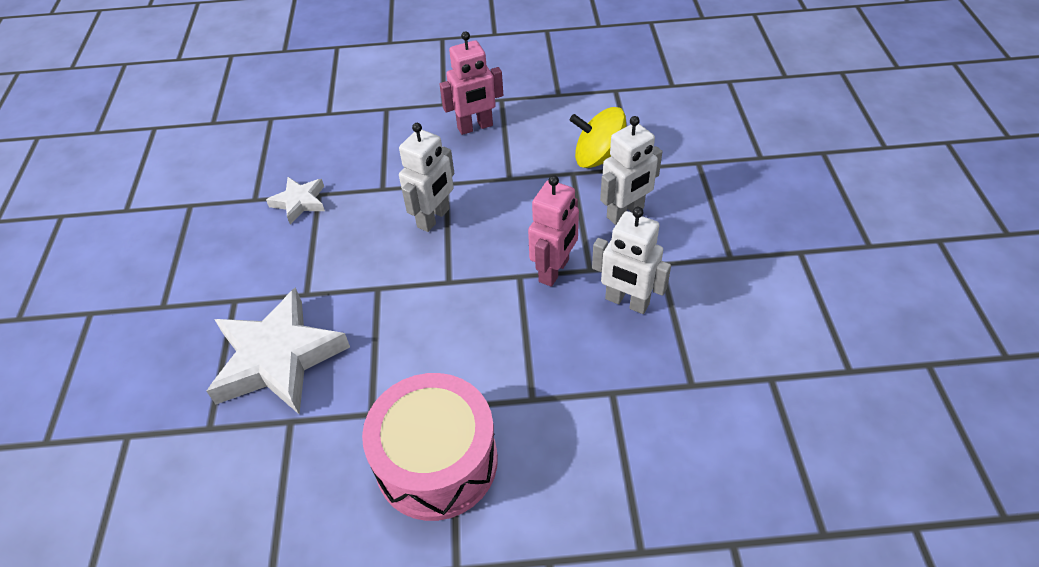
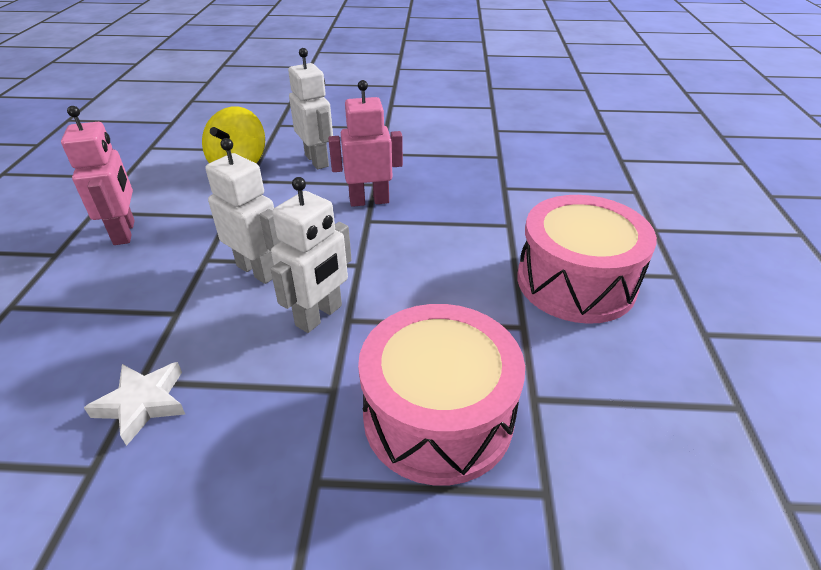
camera: 85 degrees left, 10 degrees down
(278, 358) = (438, 416): white star -> pink drum
(554, 271) = (369, 201): pink robot -> pink robot turned 45 degrees counterclockwise
(626, 302) = (416, 171): white robot -> white robot (319, 316)

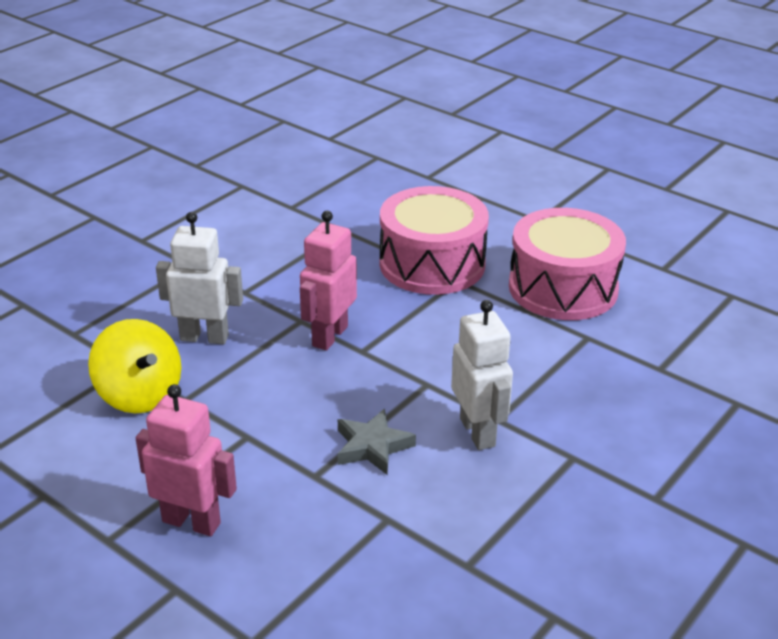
camera: 55 degrees left, 5 degrees down
(142, 403) = (499, 569): white star -> none
(257, 270) = (372, 446): white robot -> grey star
(438, 416) = (641, 417): pink drum -> pink drum (432, 264)

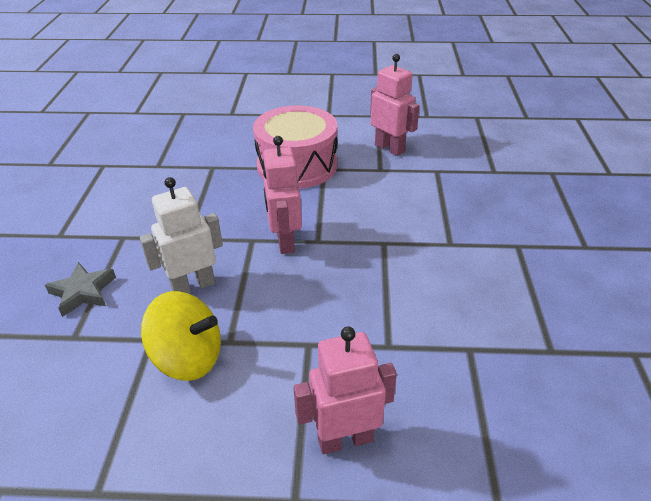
camera: 35 degrees left, 5 degrees up
(372, 446) = (401, 303): grey star -> grey star (83, 292)
(478, 432) = (450, 258): white robot -> none
(563, 288) = (389, 148): pink drum -> pink robot

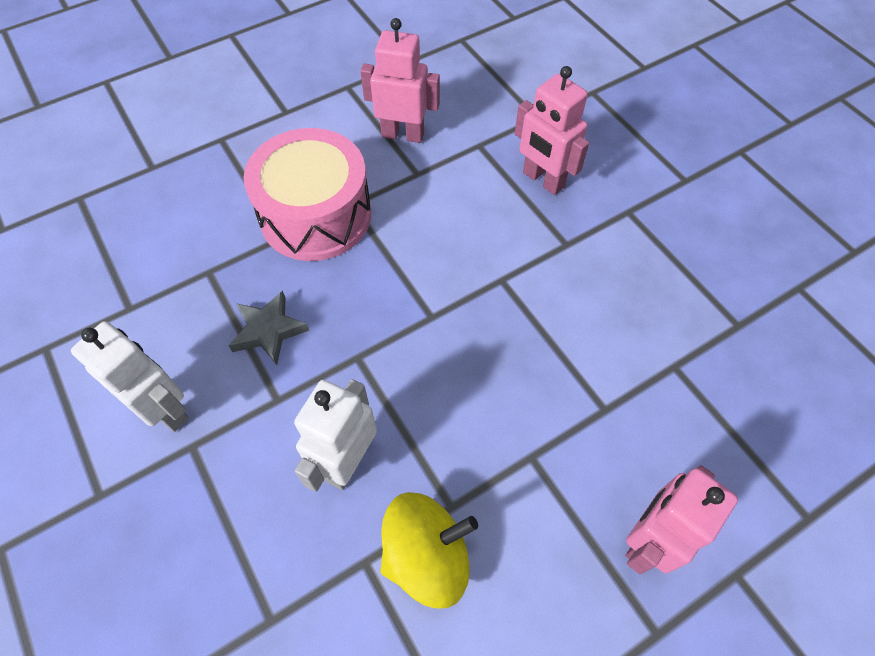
camera: 35 degrees left, 20 degrees up
(83, 292) = (220, 555): grey star -> grey star (268, 330)
(128, 215) = (165, 409): none -> white robot
(284, 241) = (396, 338): pink robot -> pink robot (542, 180)

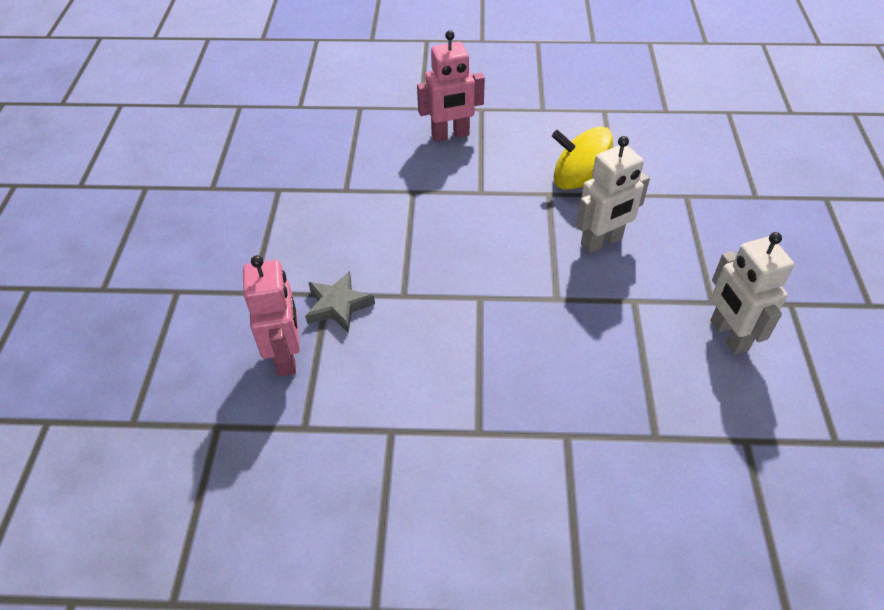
camera: 145 degrees left, 10 degrees down
(268, 330) = (620, 353): grey star -> grey star (338, 305)
(316, 215) = (521, 440): pink drum -> none
(403, 134) = (367, 489): pink robot -> none

